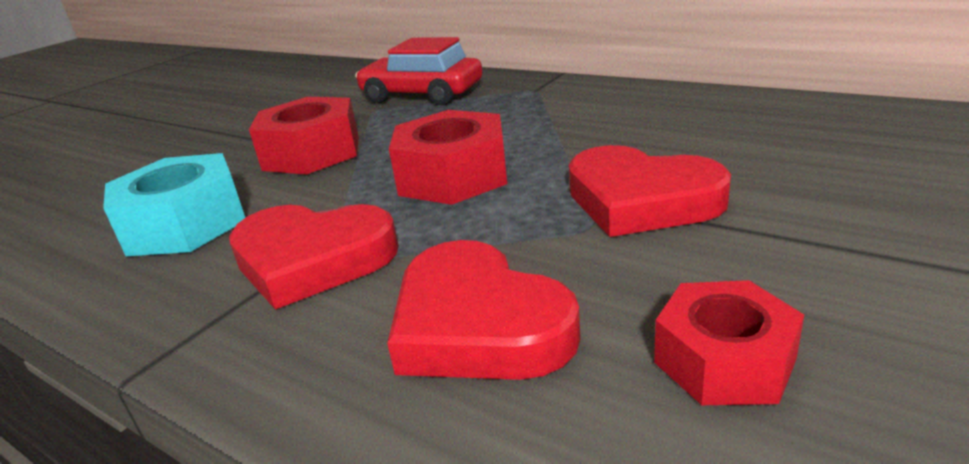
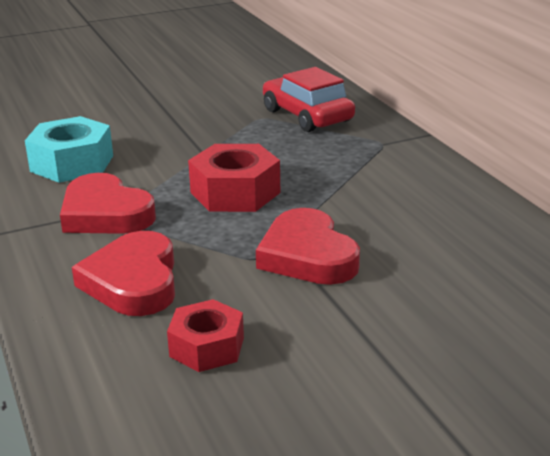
camera: 30 degrees right, 0 degrees up
(312, 153) = (184, 139): red nut -> none

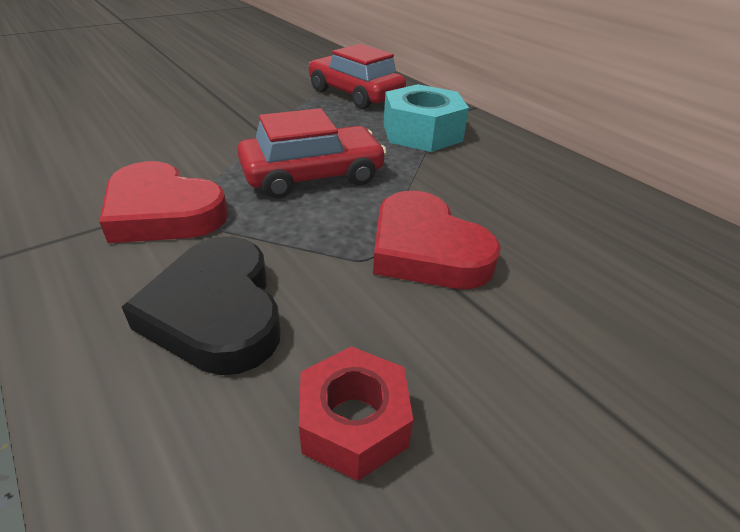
camera: 15 degrees left, 10 degrees up
(72, 163) = (114, 152): turquoise nut -> turquoise nut (422, 132)
(133, 281) = (216, 311): red heart -> black heart
(235, 192) = (312, 175): red nut -> red car

